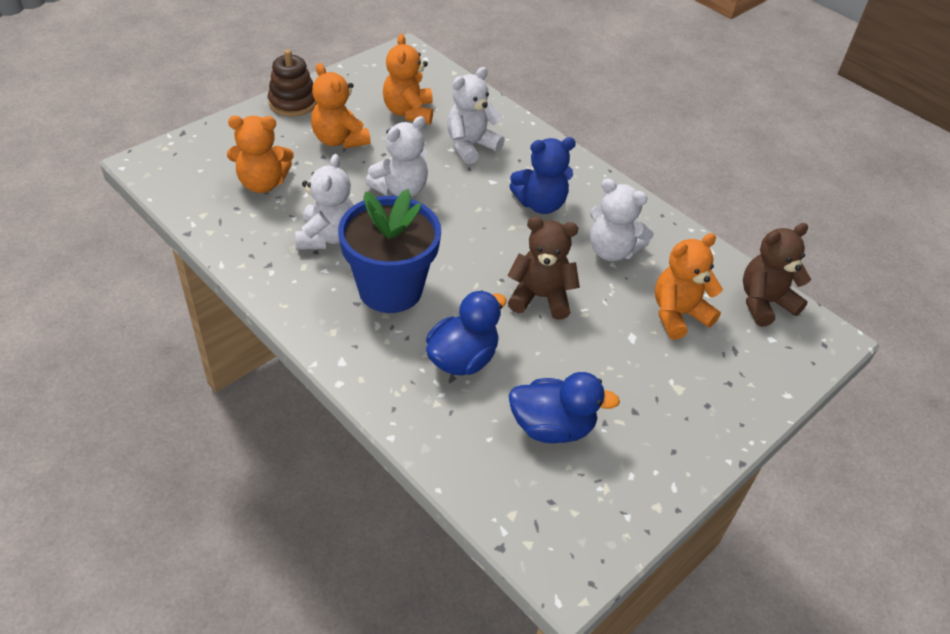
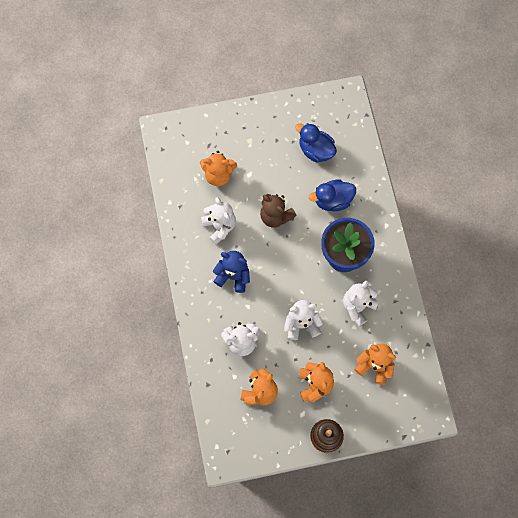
camera: 145 degrees left, 25 degrees up
(764, 303) = (172, 161): brown teddy bear -> none

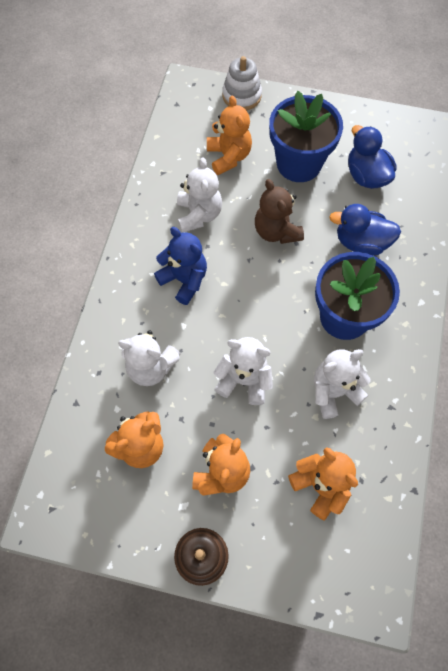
camera: 25 degrees right, 5 degrees down
(204, 123) = (241, 96): none -> white stacking toy
(218, 175) = (229, 156): orange teddy bear -> orange teddy bear turned 135 degrees counterclockwise
(267, 160) = (299, 163): none -> blue flower pot

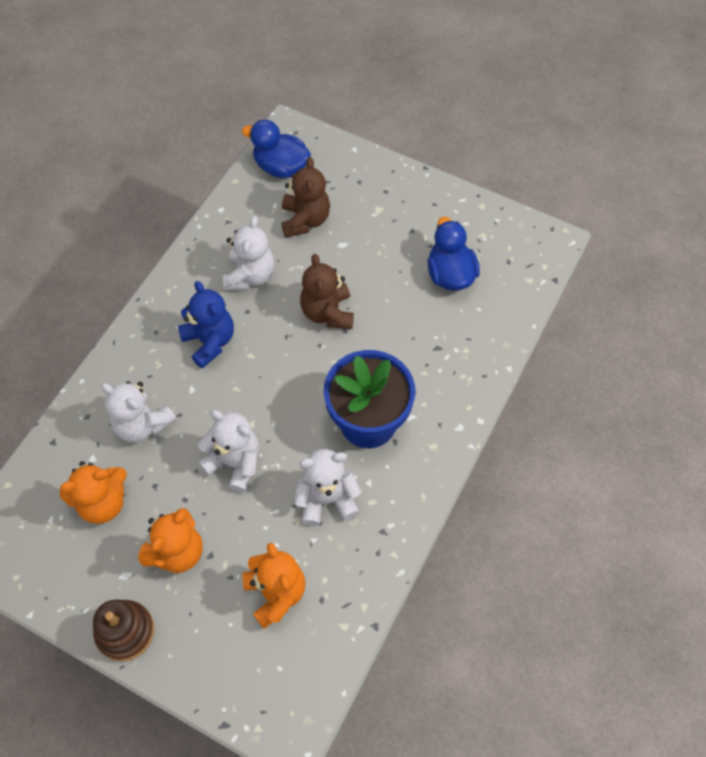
camera: 15 degrees right, 5 degrees down
(229, 156) = (305, 220): orange teddy bear -> brown teddy bear
(241, 96) = (343, 156): white stacking toy -> none
(299, 163) = (379, 244): blue flower pot -> none
(361, 242) = (416, 346): blue duck -> blue duck (281, 167)

